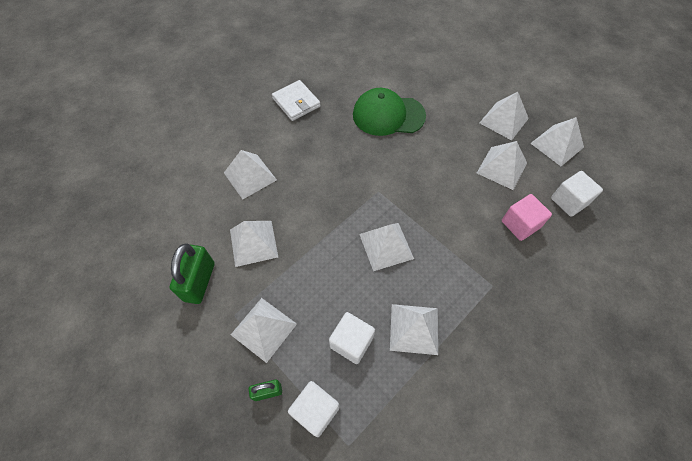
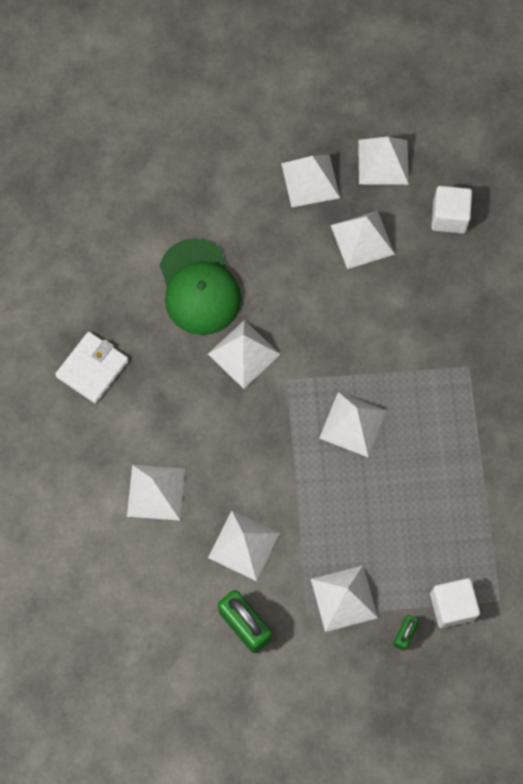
camera: 50 degrees left, 10 degrees up
(296, 102) = (92, 368): white wallet -> white wallet turned 60 degrees counterclockwise
(351, 342) = (418, 531): white cube -> none
(388, 115) = (199, 287): green cap -> green cap turned 60 degrees counterclockwise
(414, 329) = (450, 468): white pyramid -> white pyramid (244, 354)
(520, 224) = (434, 284): pink cube -> none

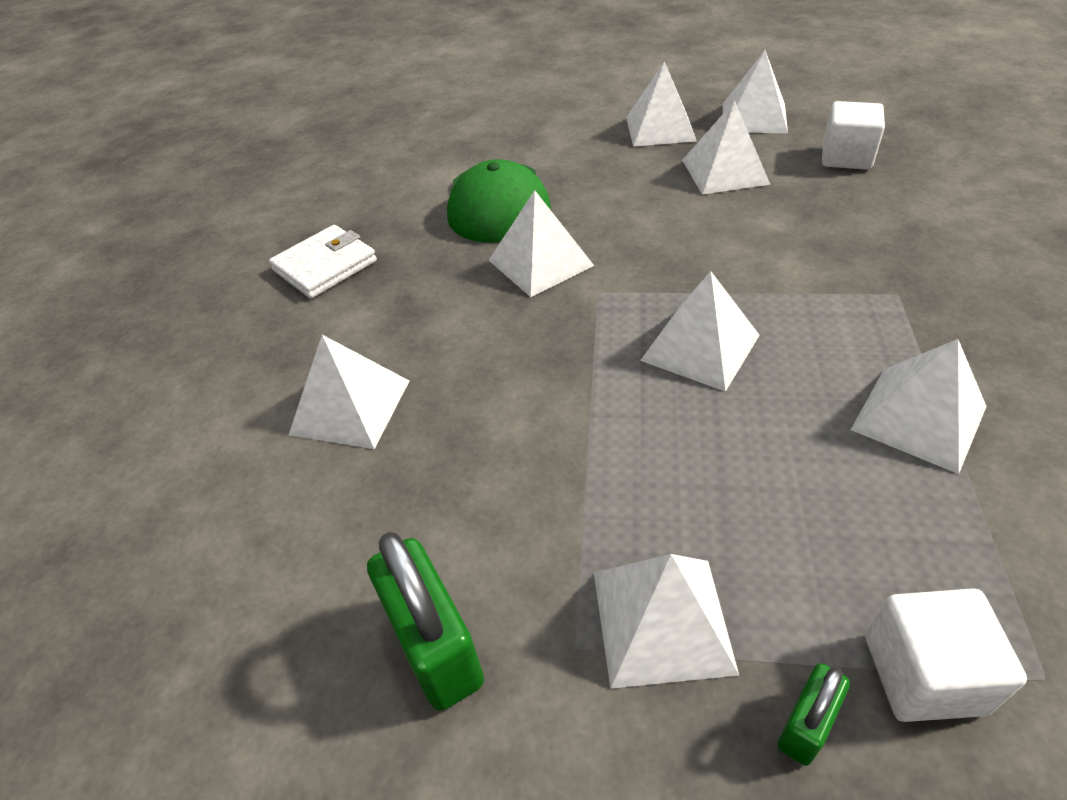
camera: 15 degrees right, 25 degrees down
(244, 545) = (474, 498): white pyramid -> white pyramid (919, 418)

